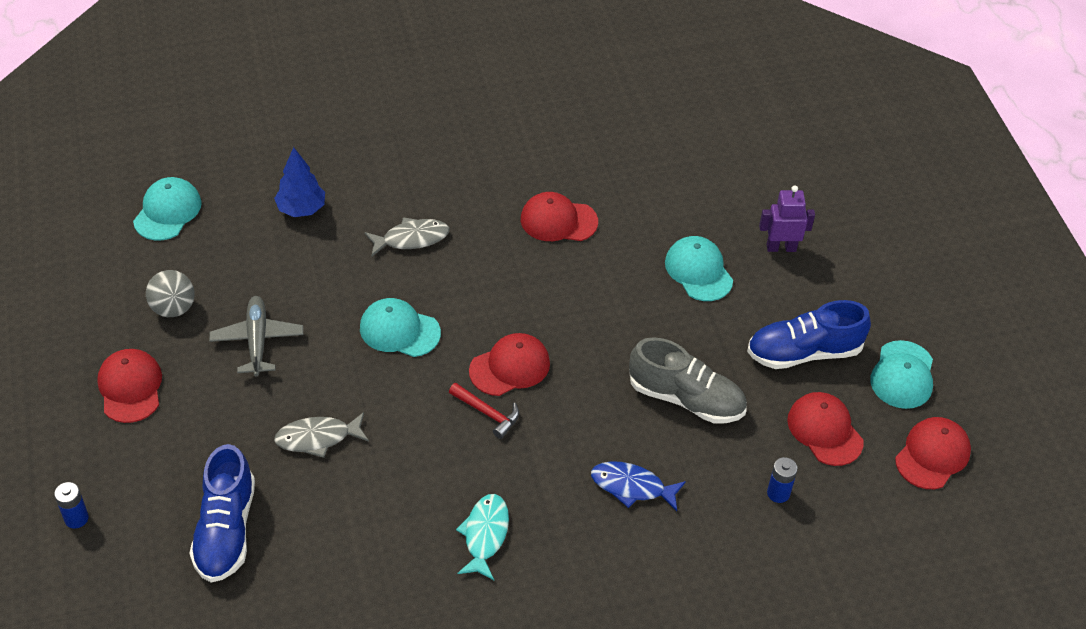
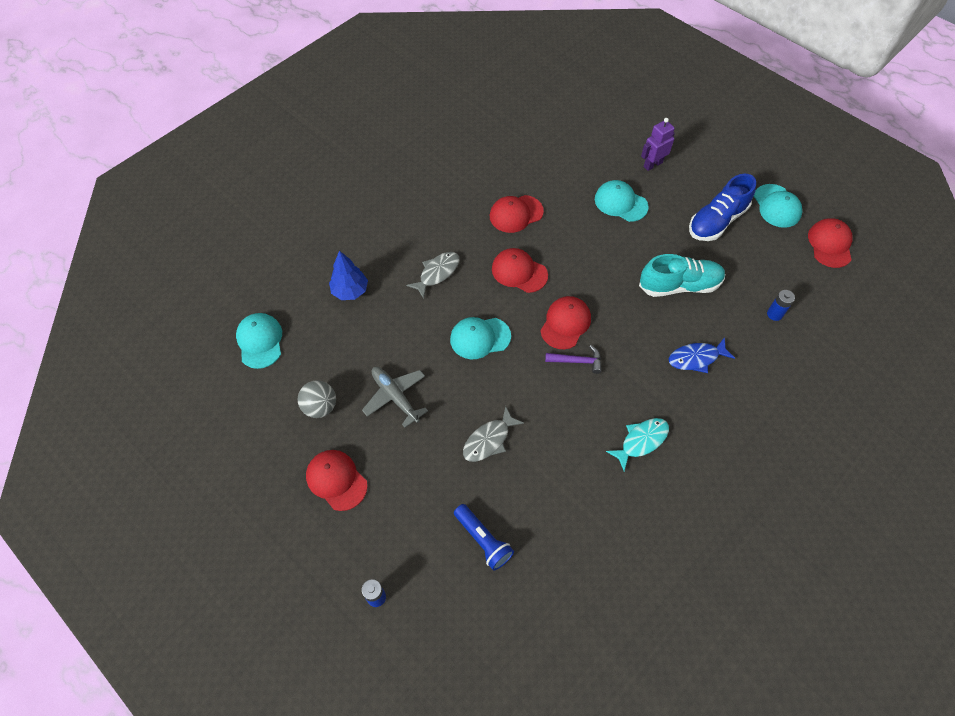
camera: 30 degrees left, 10 degrees up
(226, 530) = (483, 540): blue shoe -> blue flashlight
(485, 535) = (641, 441): turquoise fish -> turquoise fish turned 75 degrees clockwise
(487, 413) = (577, 361): red hammer -> purple hammer
(686, 399) = (679, 285): grey shoe -> turquoise shoe
(825, 430) = (766, 262): red cap -> red cap (519, 272)

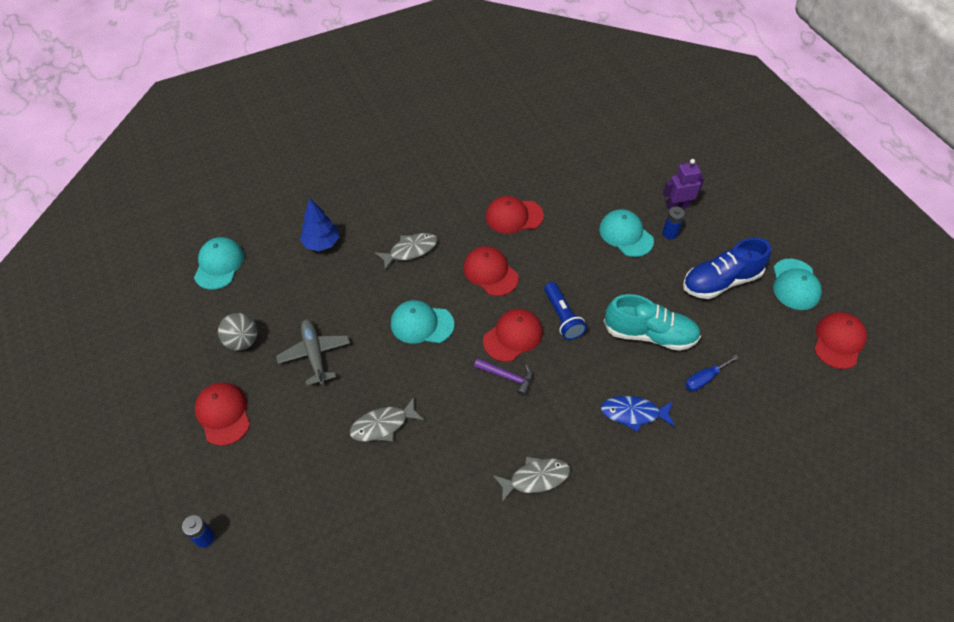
camera: 20 degrees right, 5 degrees down
(483, 540) = (330, 521): blue flashlight -> blue flashlight (562, 317)
(641, 441) = (535, 478): turquoise fish -> grey fish
(740, 310) = (704, 379): none -> blue screwdriver
(774, 314) = (741, 395): blue battery -> blue battery (670, 233)

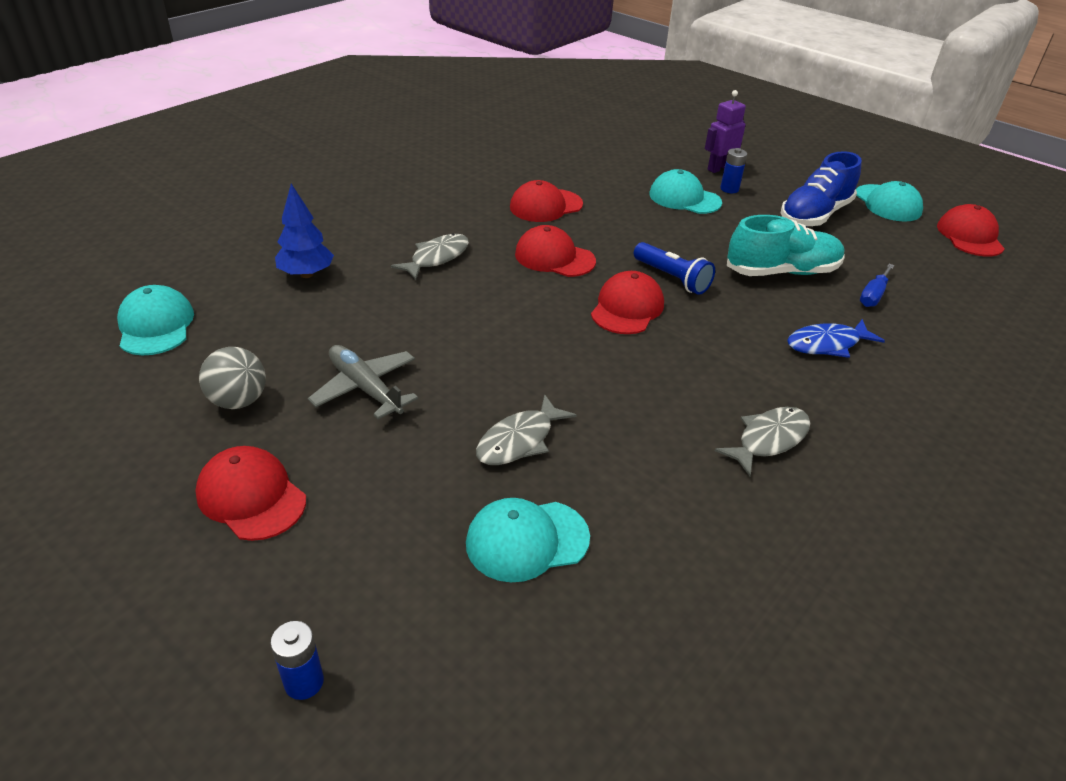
camera: 25 degrees left, 15 degrees down
(421, 324) = (500, 322): turquoise cap -> turquoise cap (527, 540)
(507, 377) = (651, 347): purple hammer -> none

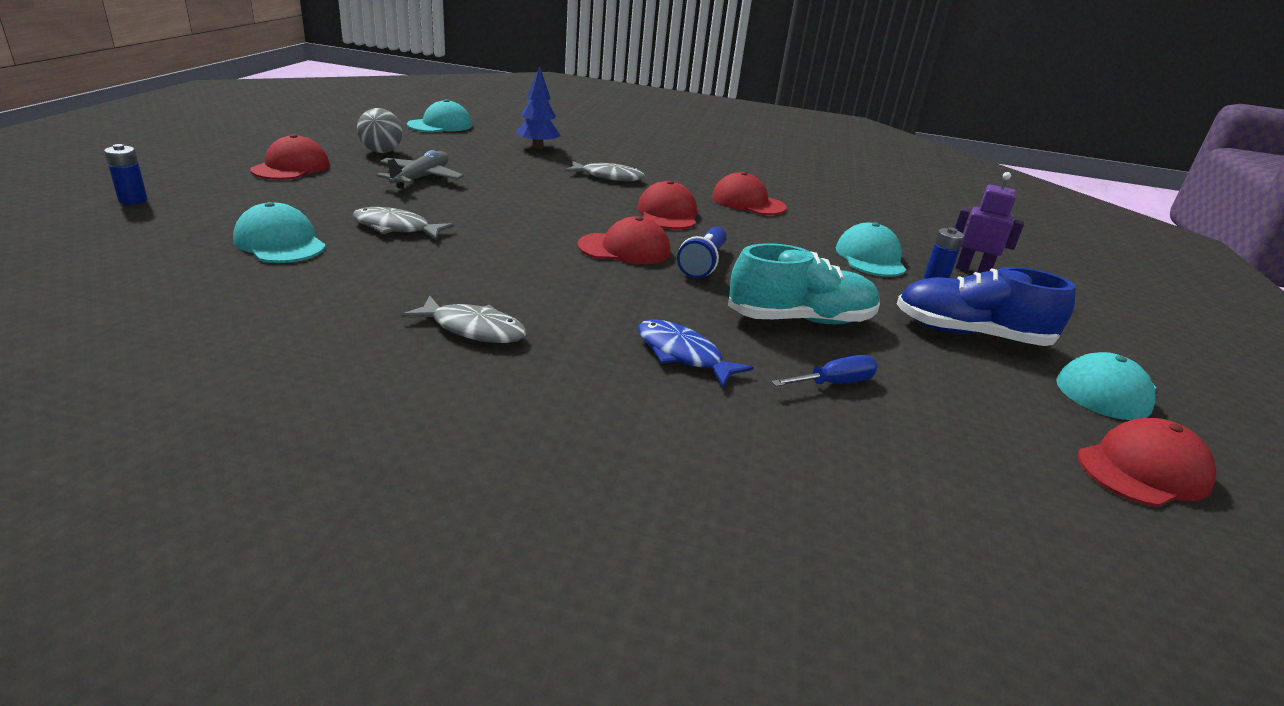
camera: 60 degrees right, 10 degrees down
(782, 272) = (801, 320): turquoise shoe -> turquoise shoe turned 60 degrees counterclockwise
(873, 295) = (834, 383): blue screwdriver -> blue screwdriver turned 150 degrees clockwise

